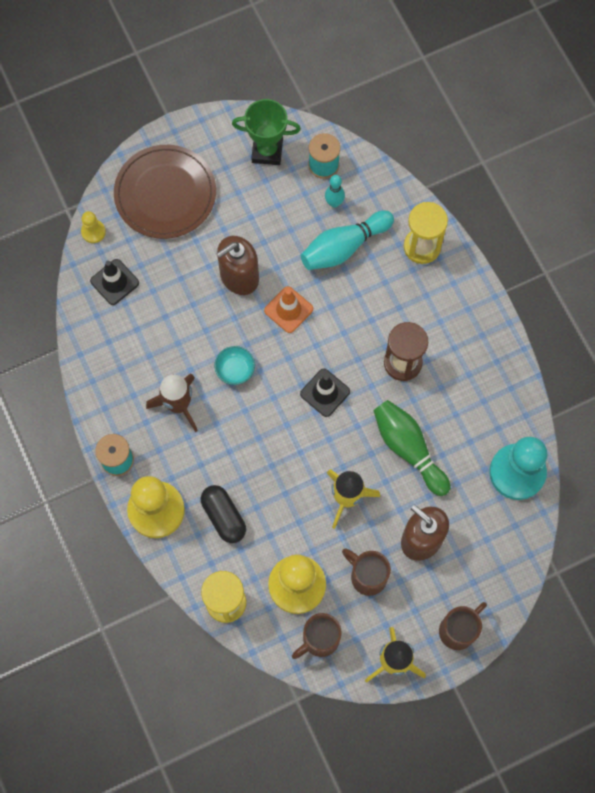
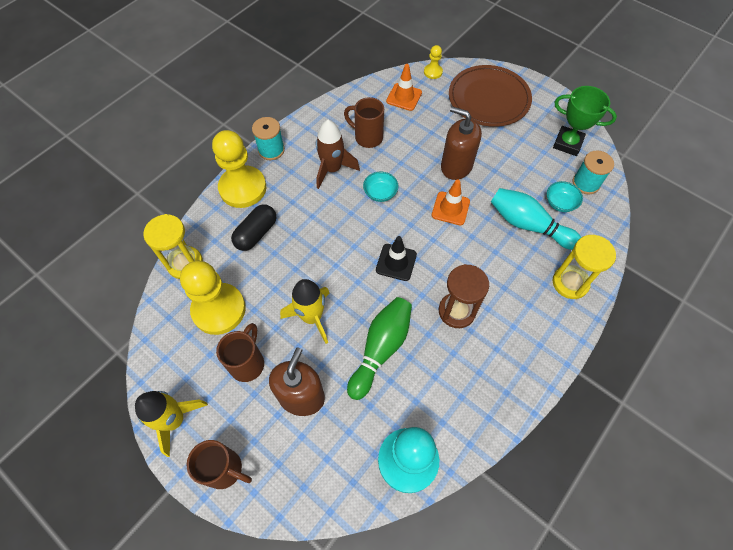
camera: 65 degrees right, 10 degrees down
(114, 282) = (404, 97): black traffic cone -> orange traffic cone
(267, 151) = (567, 143): green trophy -> green trophy turned 45 degrees counterclockwise
(319, 640) = (175, 347): brown mug -> brown mug (367, 137)
(334, 203) = (560, 203): turquoise bowling pin -> turquoise bowl

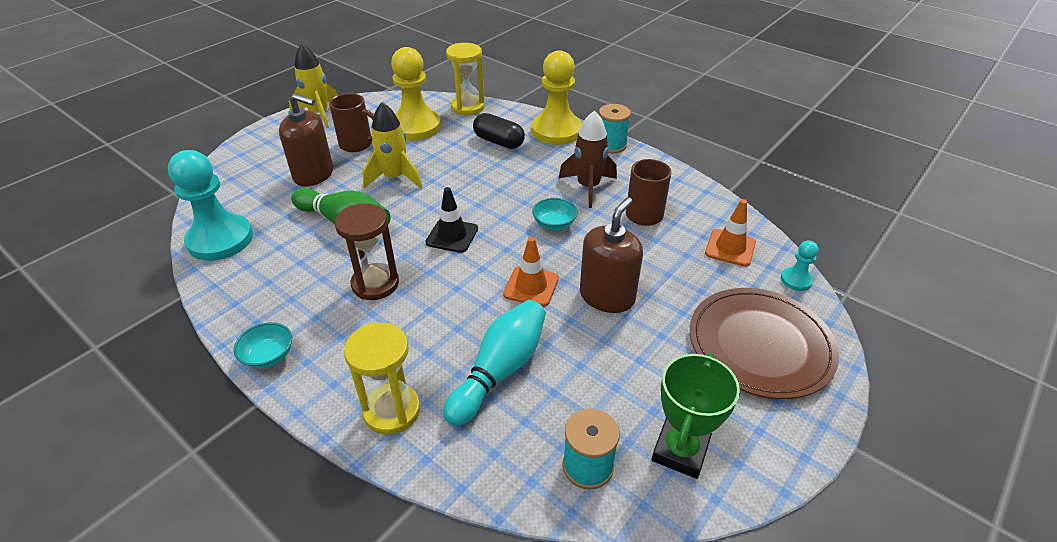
camera: 90 degrees right, 20 degrees down
(225, 469) = (267, 139): brown mug -> none
(433, 72) = (796, 280): yellow pawn -> turquoise pawn
(560, 203) = (542, 419): turquoise bowl -> turquoise bowl (268, 356)

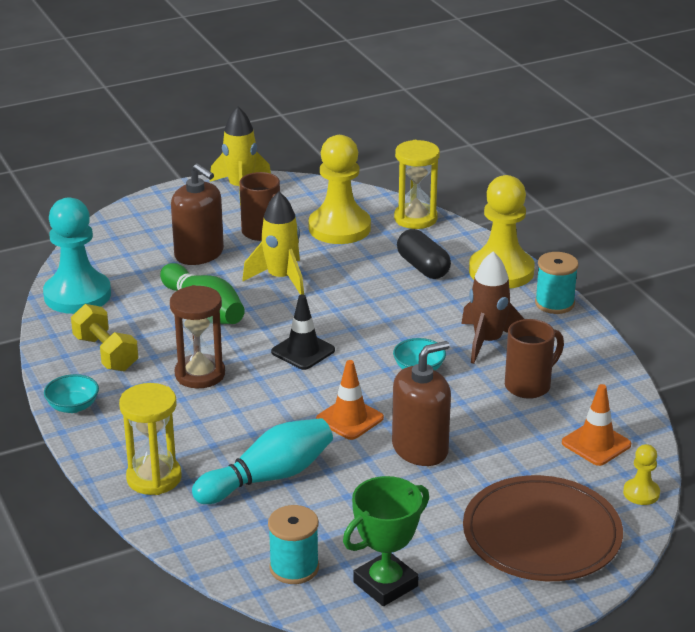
camera: 25 degrees right, 10 degrees down
(275, 289) = (106, 353): none -> yellow dumbbell
(796, 280) = (641, 493): turquoise pawn -> yellow pawn

